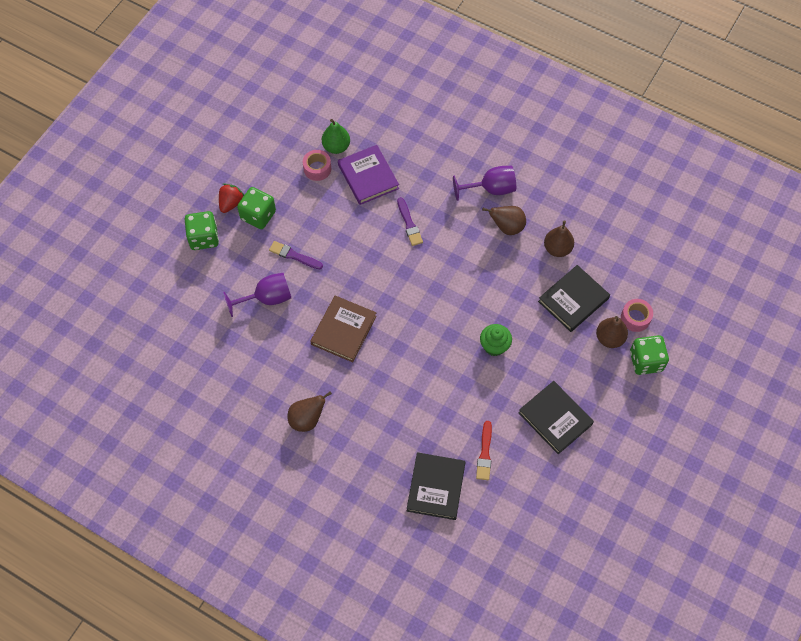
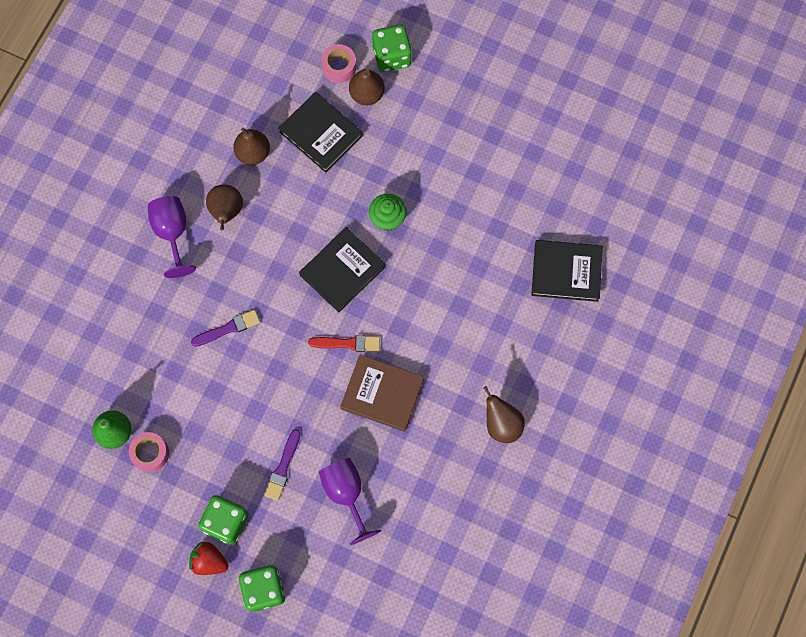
camera: 95 degrees left, 10 degrees up
(368, 176) = (160, 386): purple book -> none
(485, 453) = (520, 222): red brush -> red brush (348, 343)
(555, 418) = (471, 150): black book -> black book (342, 271)

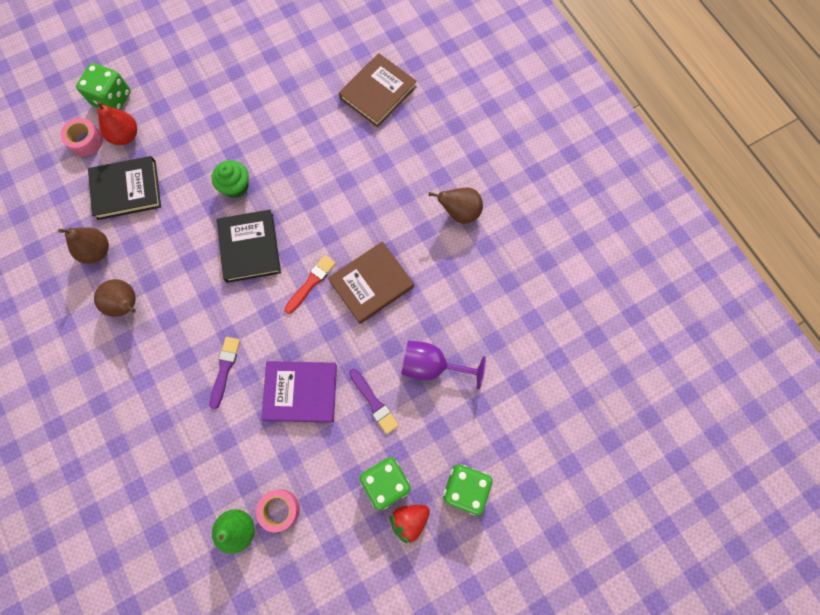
camera: 55 degrees left, 0 degrees up
(172, 233) = (107, 361): purple goblet -> none
(251, 402) = (301, 392): none -> purple book
(367, 94) = (125, 136): brown pear -> red pear
(566, 272) = (378, 92): black book -> brown book

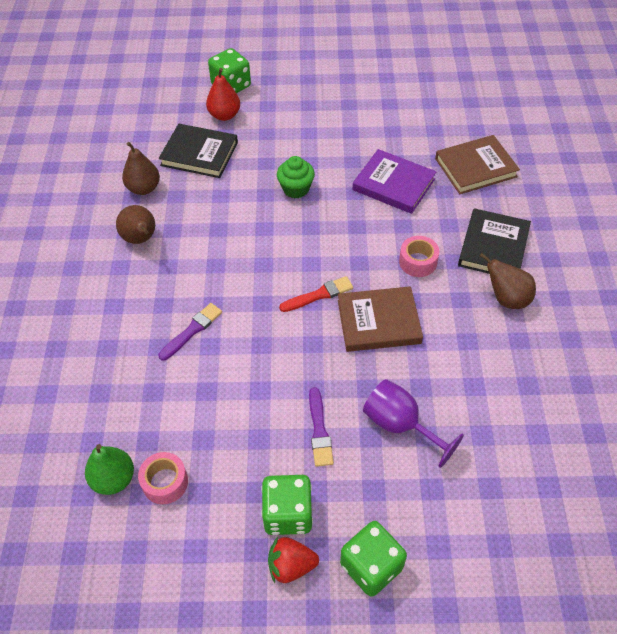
camera: 30 degrees right, 20 degrees down
(86, 141) = (189, 107): pink tape -> pink tape (418, 262)
(250, 247) = (279, 241): black book -> black book (493, 247)
(301, 392) = (251, 384): purple book -> purple book (394, 184)

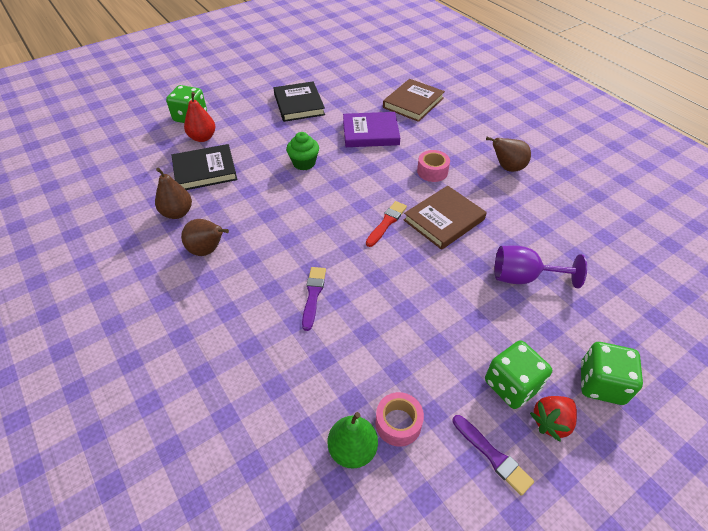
camera: 35 degrees left, 5 degrees down
(319, 430) = (475, 312): purple brush -> purple brush (493, 456)
(493, 247) = (469, 142): black book -> black book (299, 104)

